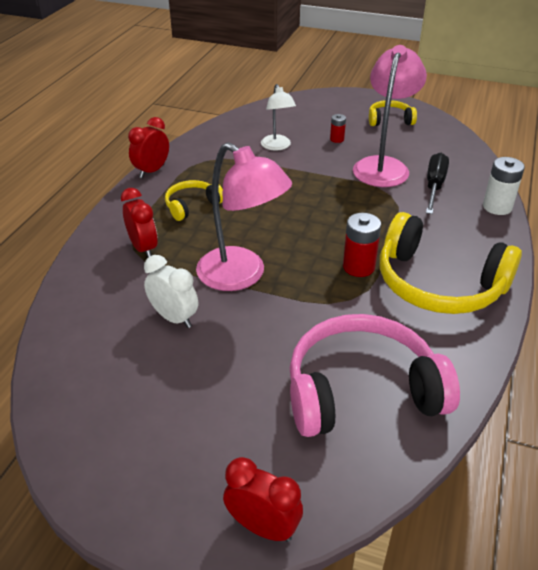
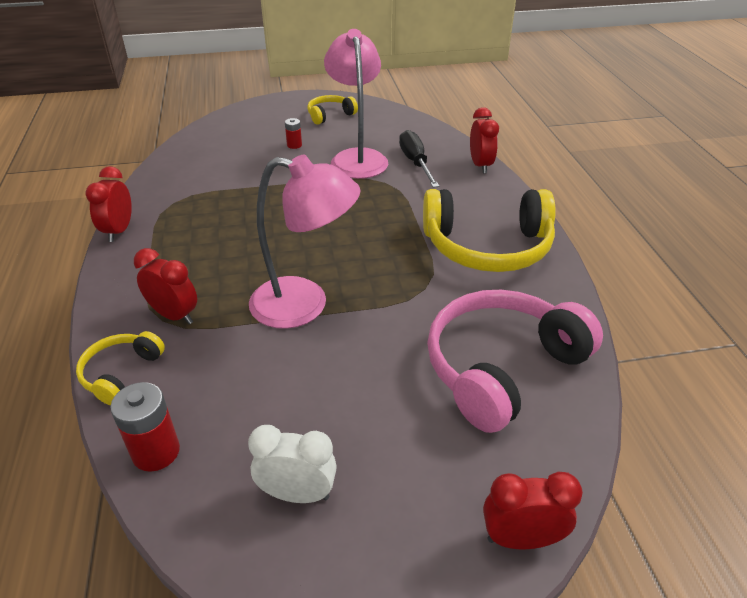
camera: 30 degrees left, 0 degrees up
(174, 318) = (267, 374): white clock -> white clock (297, 494)
(192, 206) = (195, 253): yellow headphones -> yellow headphones (121, 373)
(277, 146) = (240, 167): white lamp -> none
(358, 267) = (408, 256): red battery -> red battery (156, 452)
(497, 207) = (480, 165): white battery -> red clock

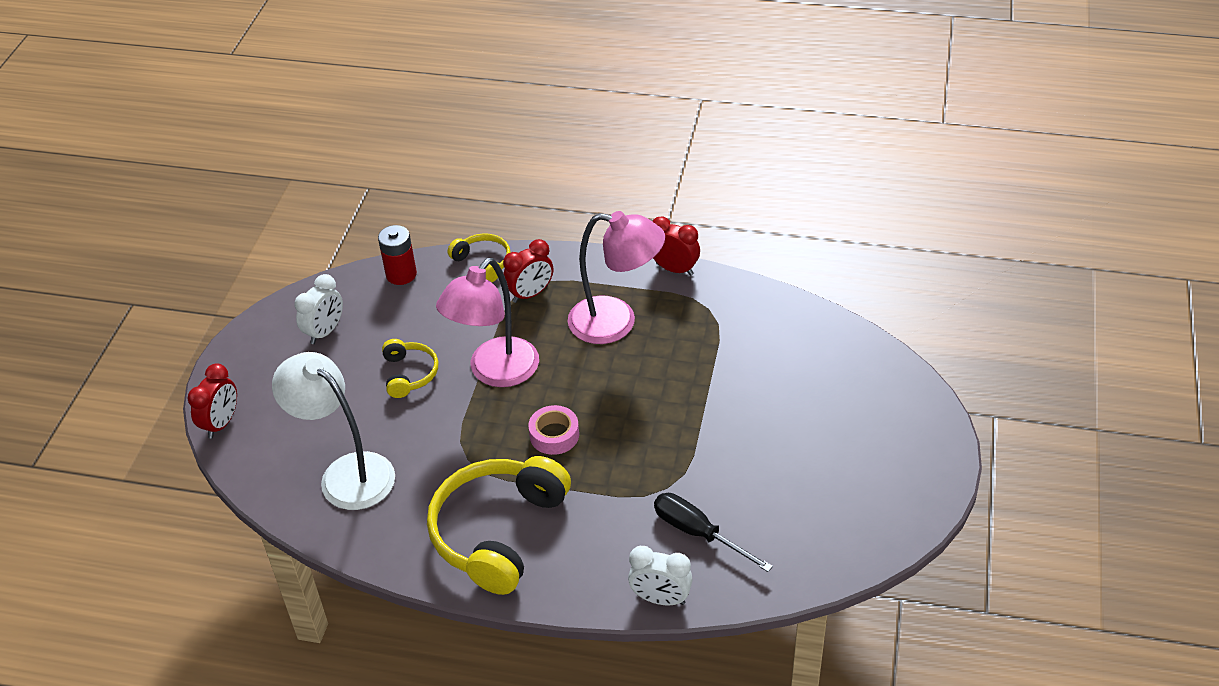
camera: 115 degrees right, 5 degrees up
(294, 145) = (796, 427): red battery -> none
(330, 115) = (872, 483): yellow headphones -> yellow headphones (409, 374)
(357, 158) = (737, 479): pink lamp -> pink lamp (616, 322)
(365, 246) = (554, 435): none -> pink tape
(415, 163) = (698, 533): black screwdriver -> black screwdriver turned 150 degrees counterclockwise
(480, 165) = (660, 599): red clock -> white clock
(502, 368) = (346, 473): pink headphones -> white lamp

